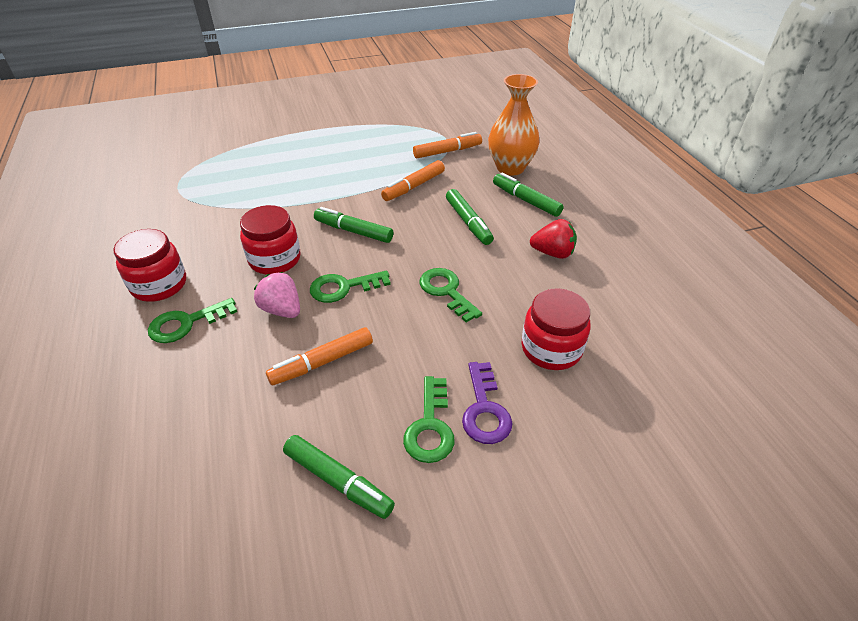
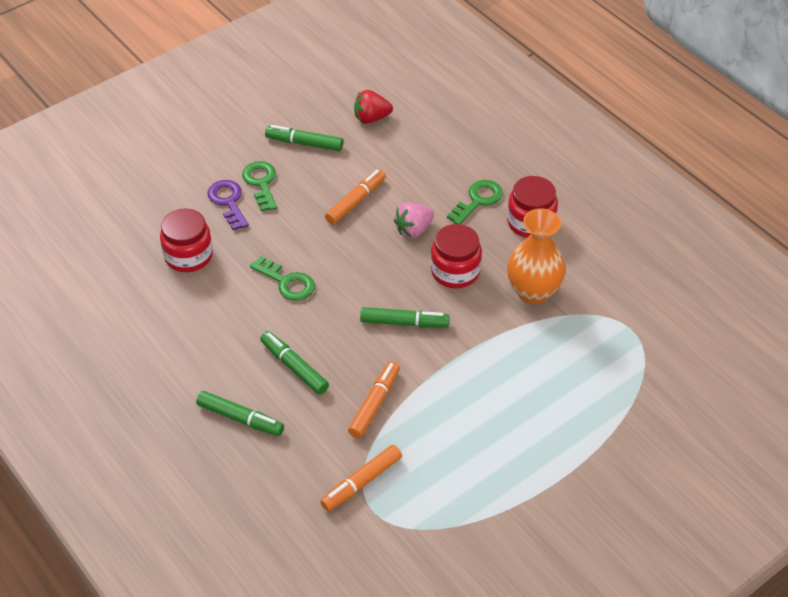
camera: 160 degrees right, 5 degrees up
(282, 310) = (413, 230): pink strawberry -> pink strawberry turned 120 degrees clockwise
(343, 287) = (376, 262): green key -> none
(510, 168) = (271, 472): orange vase -> orange vase (533, 292)
(552, 253) = (200, 351): red strawberry -> red strawberry (371, 118)

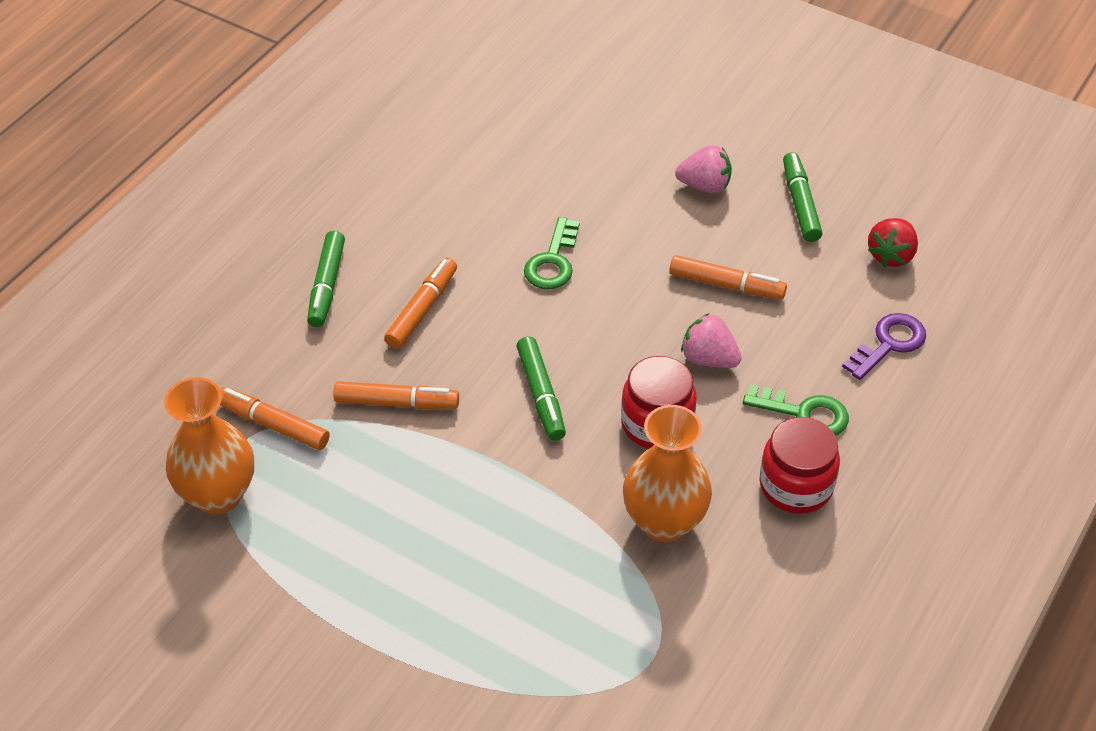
camera: 70 degrees right, 0 degrees up
(188, 256) = (550, 161): red jar -> none
(228, 202) = (655, 167): purple key -> purple key (889, 344)
(261, 183) = (705, 186): green key -> pink strawberry
(294, 367) = (422, 309): green marker -> orange marker
(371, 118) = (891, 255): red strawberry -> red strawberry turned 120 degrees counterclockwise
(412, 530) = (218, 494): none -> orange vase

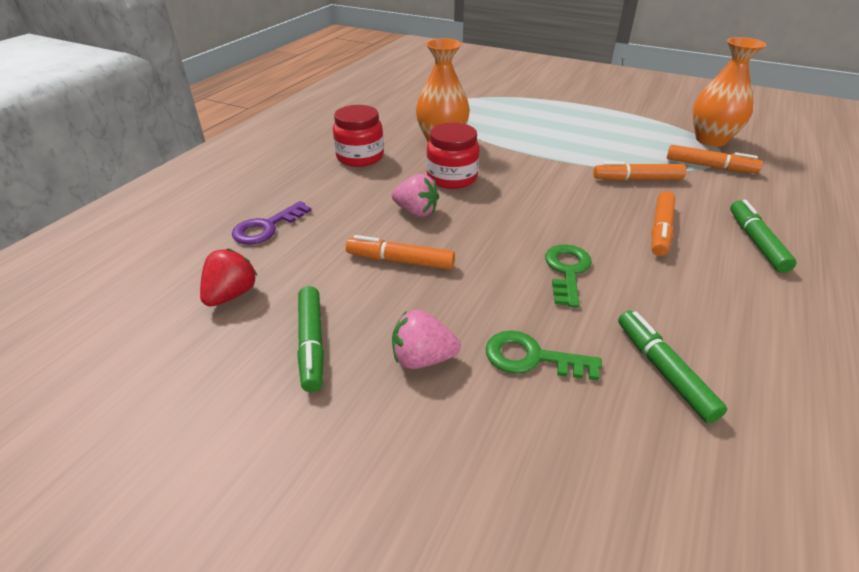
camera: 175 degrees right, 10 degrees down
(541, 395) = (538, 187): green marker -> green marker (663, 370)
(804, 413) = (347, 187): green key -> green key (532, 358)

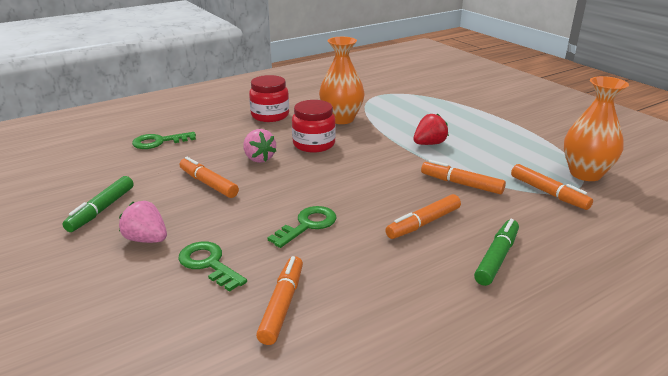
camera: 30 degrees right, 10 degrees down
(231, 295) = (95, 171): red strawberry -> red strawberry (429, 144)
(267, 227) = (159, 142): purple key -> green key
(663, 370) = (282, 305): green marker -> orange marker

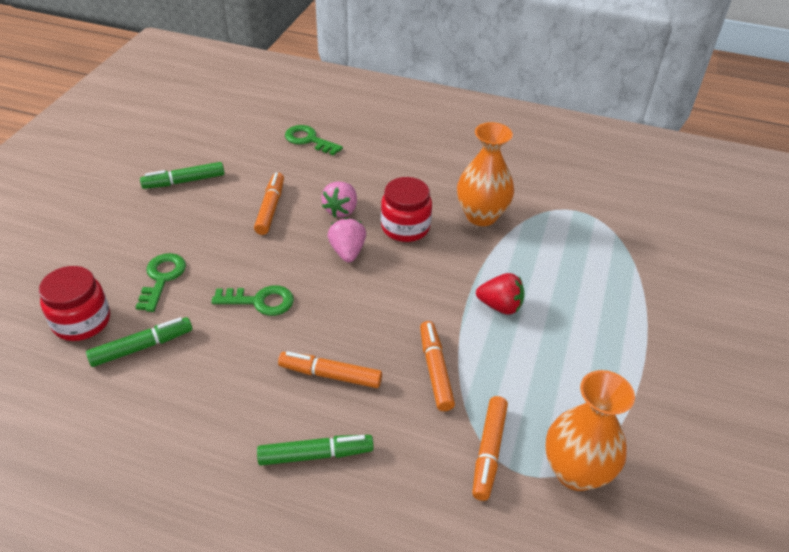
camera: 50 degrees right, 15 degrees up
(146, 239) = (166, 228): pink strawberry -> pink strawberry (347, 252)
(270, 115) = (431, 167): red jar -> red jar (82, 321)
(282, 305) = (142, 347): orange marker -> green marker

